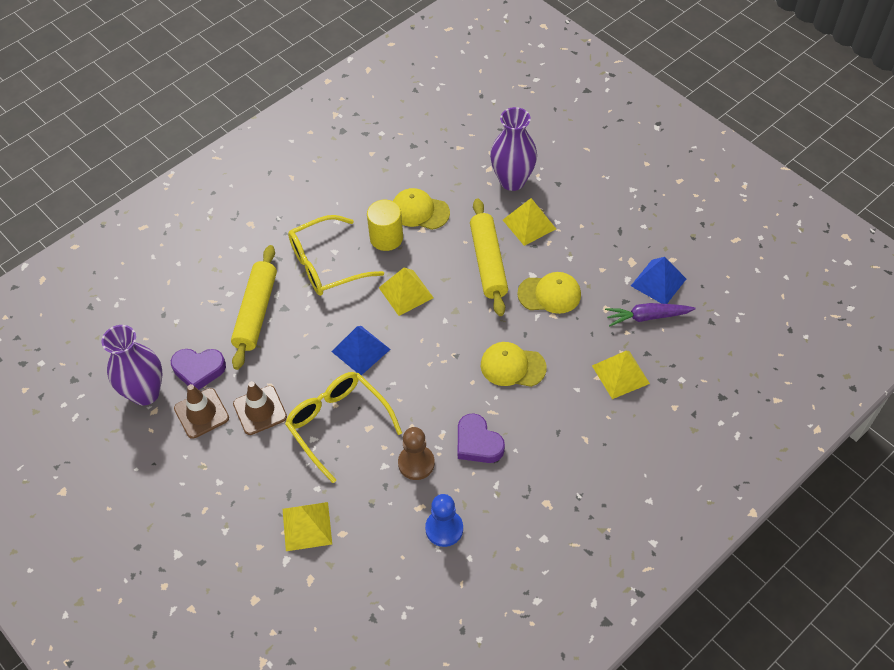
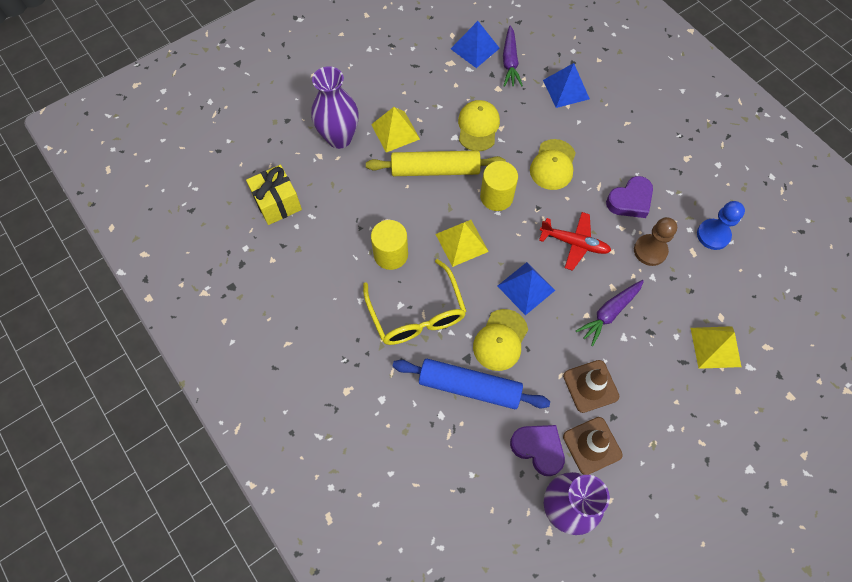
camera: 85 degrees left, 10 degrees up
(198, 370) = (538, 449): purple heart -> purple heart turned 60 degrees counterclockwise
(256, 312) = (469, 387): yellow rolling pin -> blue rolling pin
(338, 425) = (609, 313): yellow glasses -> purple carrot
(417, 390) = (574, 243): none -> red plane
(419, 211) = (362, 221): yellow cap -> yellow cap (500, 340)
(430, 147) = (277, 203): none -> yellow gift
(463, 317) = (496, 197): none -> yellow cylinder
(620, 374) = (566, 89): yellow pyramid -> blue pyramid

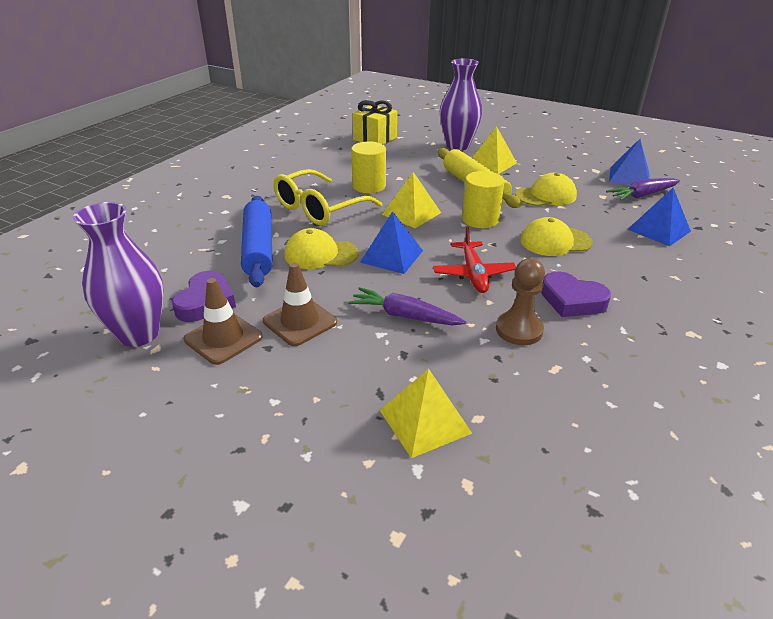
camera: 65 degrees right, 30 degrees down
(713, 235) = (602, 382): blue pawn -> none

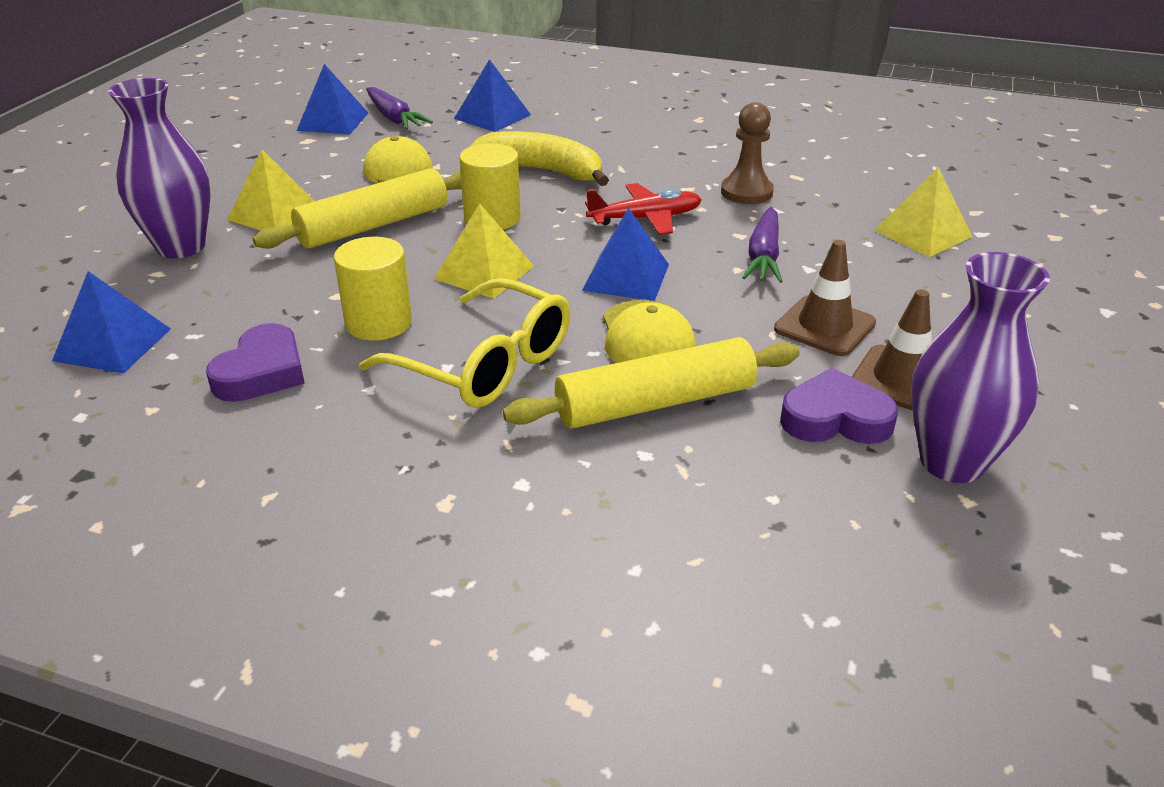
camera: 100 degrees left, 0 degrees up
(258, 248) = (655, 403): blue rolling pin -> yellow rolling pin
(375, 139) = (112, 344): yellow gift -> blue pyramid
(555, 241) = (541, 171): yellow cap -> yellow banana
(572, 300) = (673, 166): purple heart -> purple heart (262, 372)

